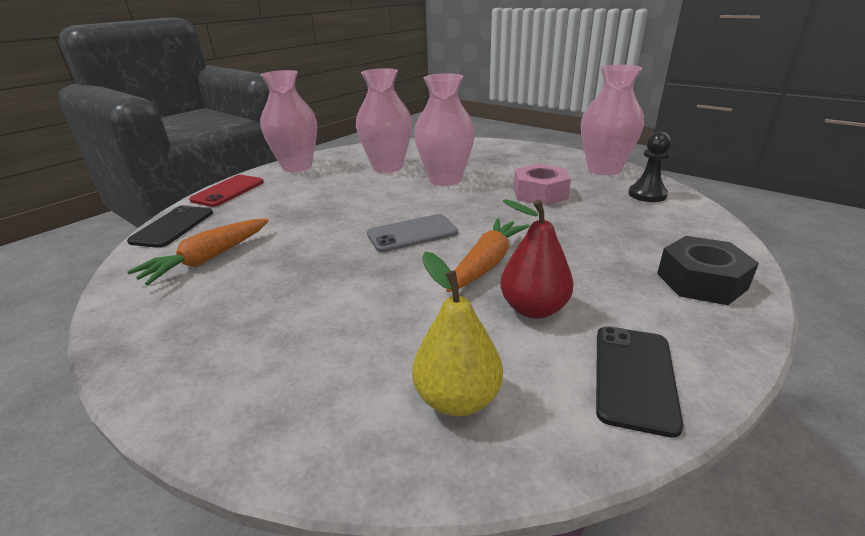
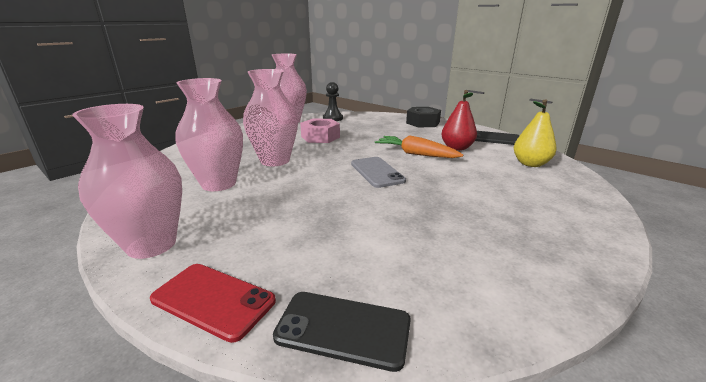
camera: 90 degrees left, 5 degrees down
(208, 259) = (432, 265): orange carrot -> none

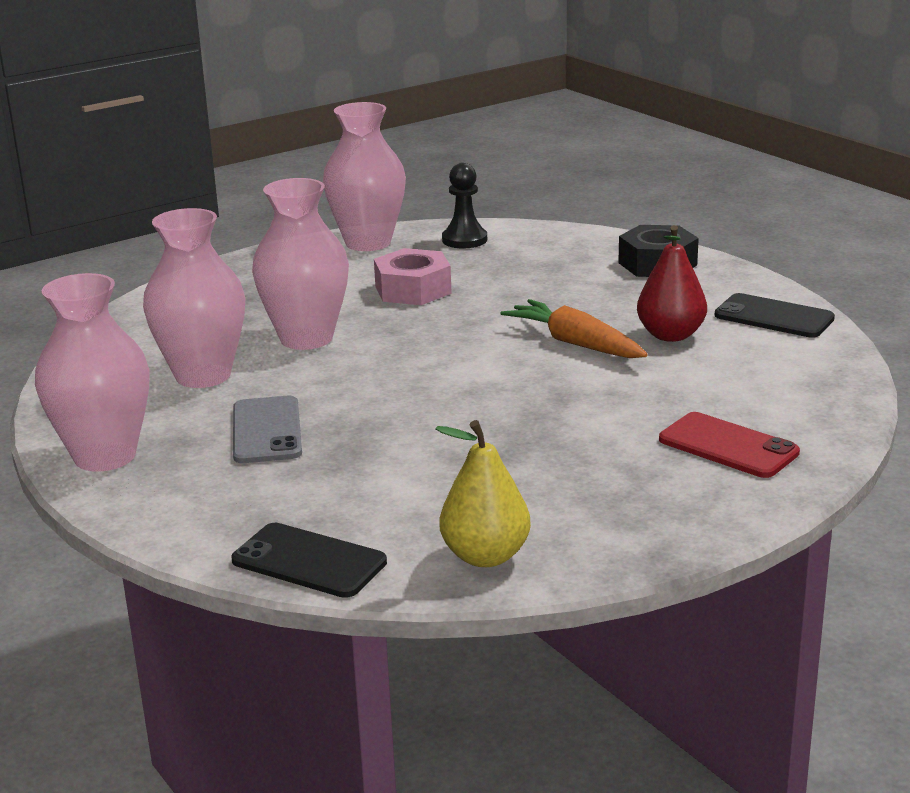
camera: 15 degrees right, 0 degrees up
(213, 300) = (175, 522): red phone -> red phone (728, 446)
(377, 172) = (474, 375): grey phone -> grey phone (266, 431)
(530, 164) = (782, 381): yellow pear -> yellow pear (485, 556)

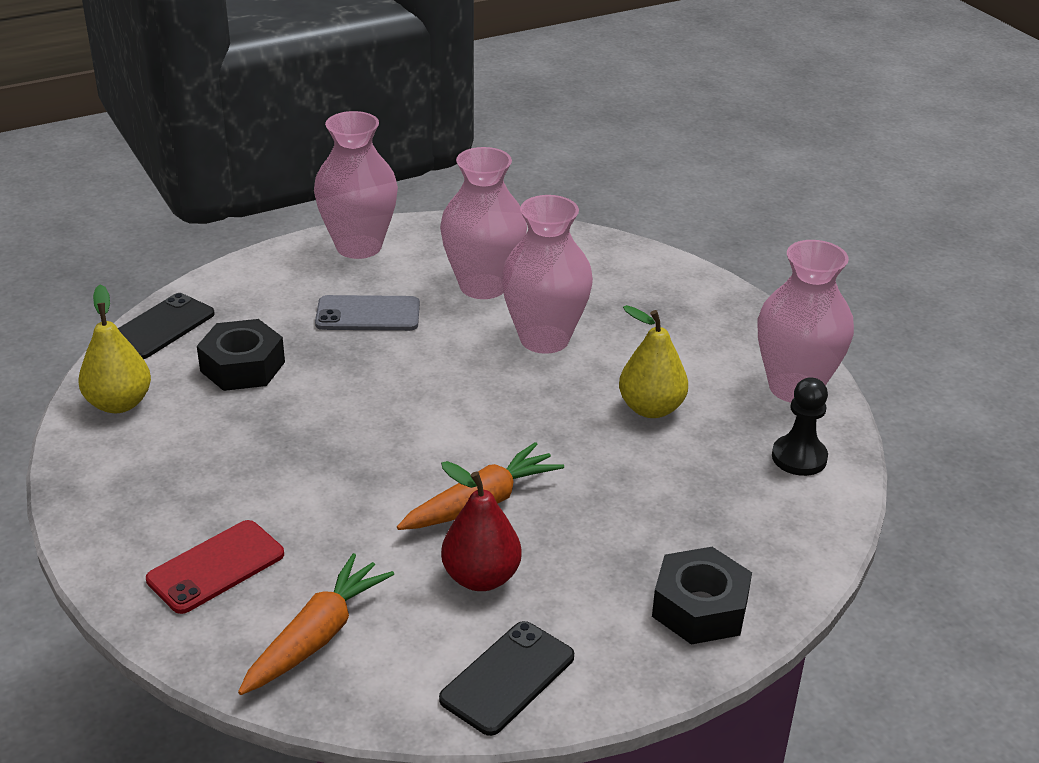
camera: 95 degrees right, 10 degrees up
(388, 489) = (242, 366): none -> black nut
(413, 290) = (651, 408): pink nut -> yellow pear
(783, 389) = (317, 636): none -> orange carrot

